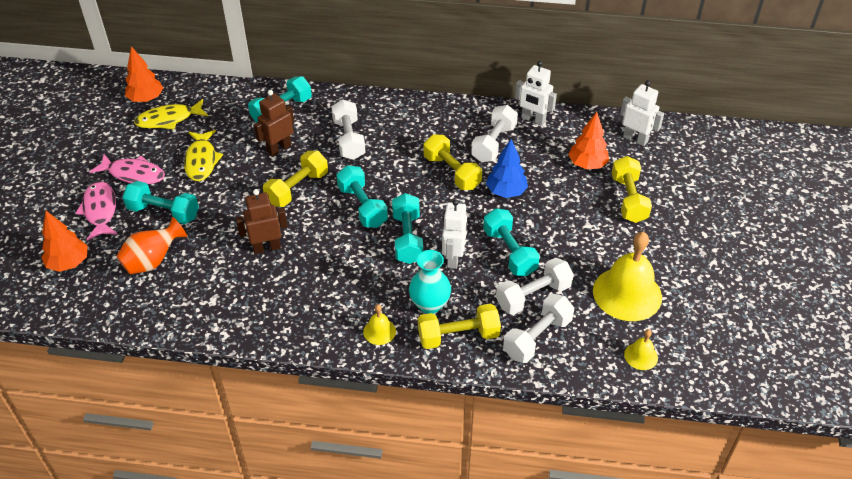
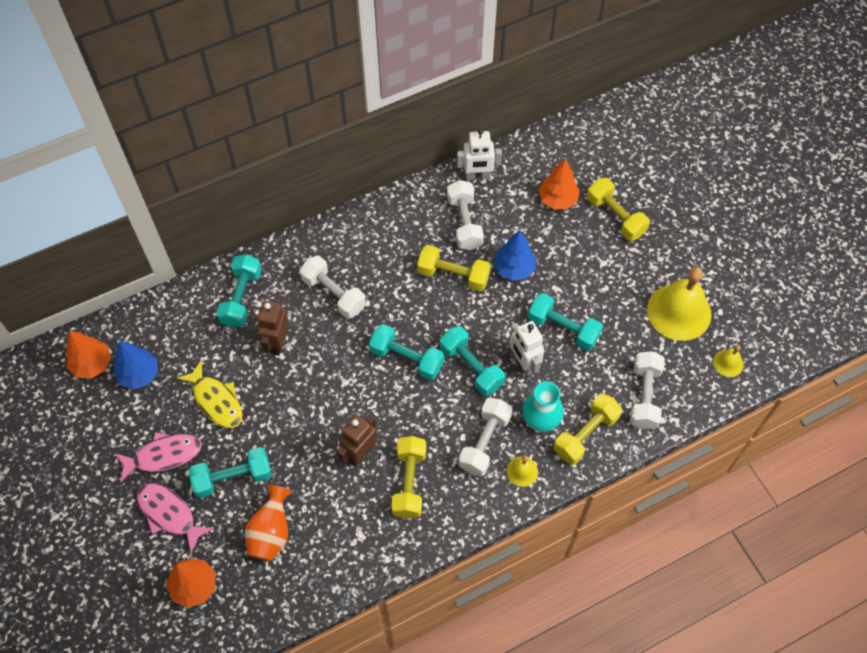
camera: 35 degrees left, 15 degrees up
(169, 120) = (139, 374): yellow fish -> blue tree
(297, 189) = (333, 376): yellow dumbbell -> yellow dumbbell (409, 482)
(533, 296) = (612, 359): white dumbbell -> white dumbbell (484, 442)
(635, 139) = (576, 149): white robot -> none

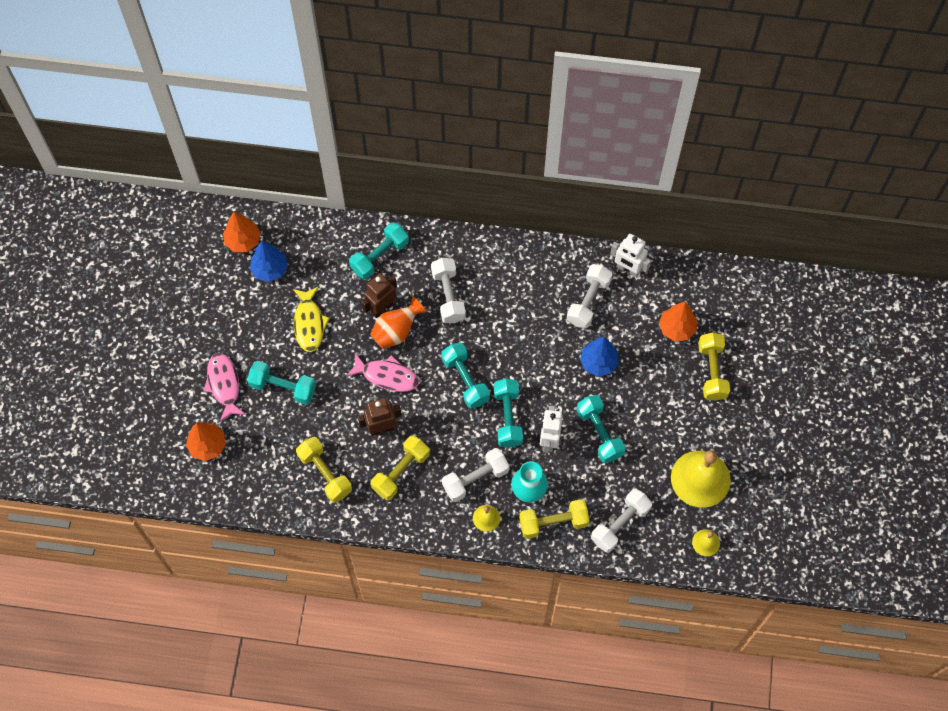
camera: 35 degrees right, 5 degrees up
(163, 456) = (247, 340): pink fish -> pink fish (387, 376)
(271, 532) = (282, 443): orange vase -> orange vase (396, 331)
(453, 275) = (548, 338): yellow dumbbell -> yellow dumbbell (325, 474)

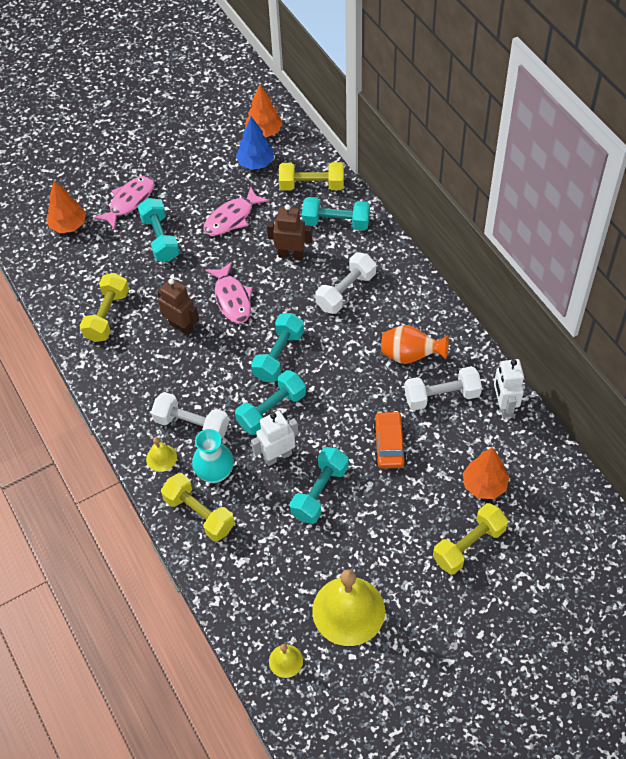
camera: 55 degrees right, 10 degrees down
(309, 323) = (232, 218): yellow fish -> pink fish
(396, 331) = (279, 278): orange vase -> orange vase (410, 355)
(401, 472) = (152, 366): yellow dumbbell -> yellow dumbbell (311, 185)
(598, 362) = (389, 444): blue tree -> orange car
(620, 524) = (243, 571): white dumbbell -> none

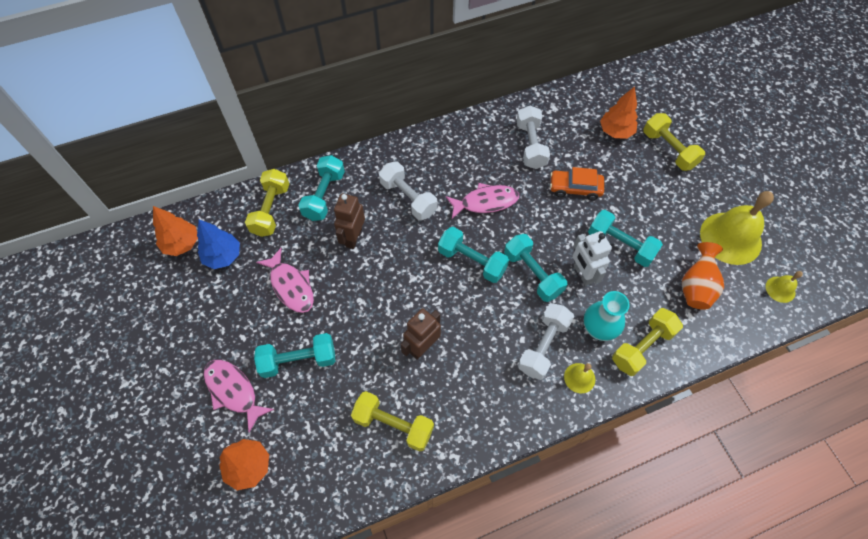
camera: 85 degrees left, 5 degrees up
(232, 298) = (396, 295): pink fish -> pink fish (485, 202)
(410, 355) = (487, 160): orange vase -> orange vase (696, 287)
(504, 406) = (543, 107): white robot -> none

